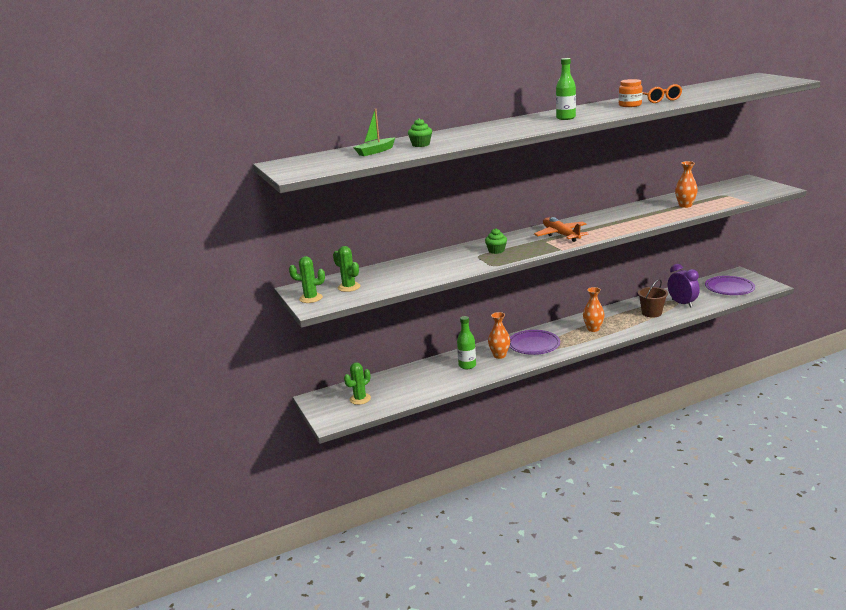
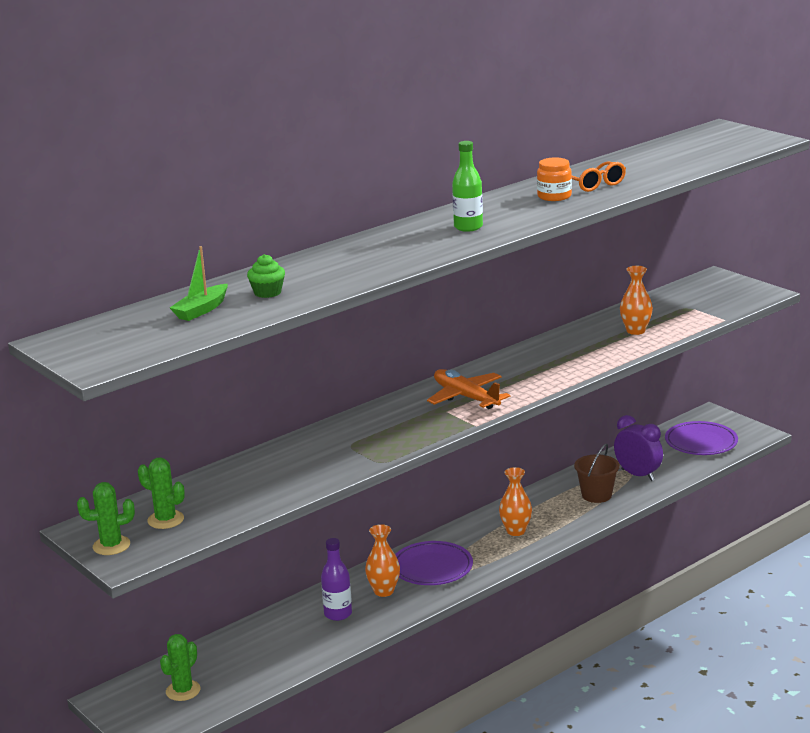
camera: 15 degrees left, 0 degrees up
(467, 365) = (338, 614): green bottle -> purple bottle
(496, 251) = (376, 434): green cupcake -> none

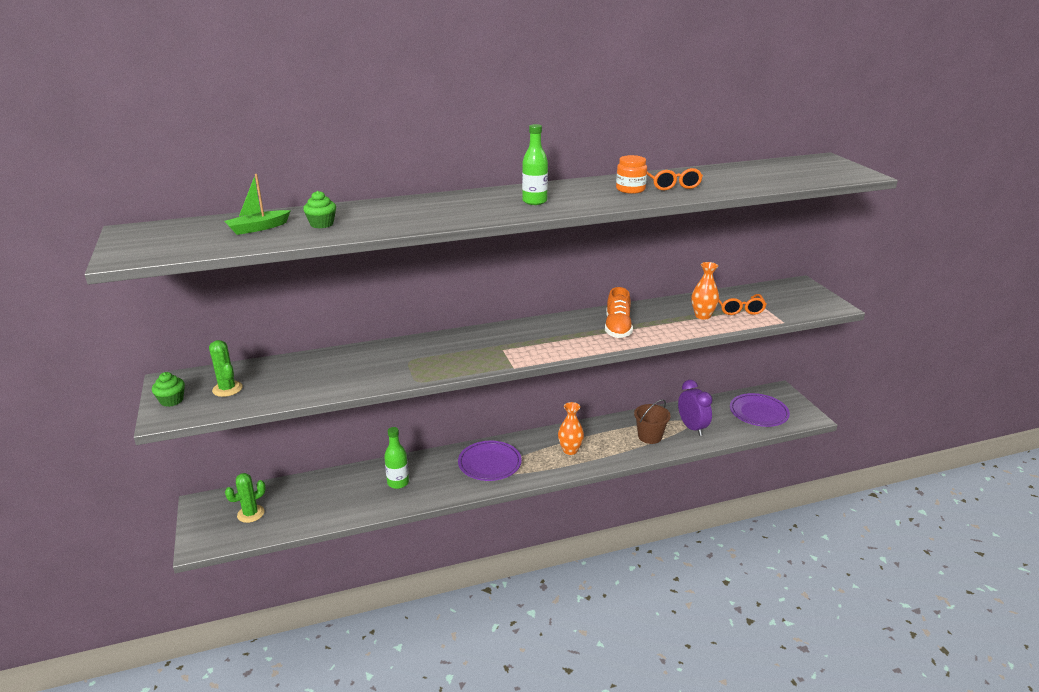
camera: 20 degrees right, 5 degrees up
(111, 546) = (171, 400): green cactus -> green cupcake
(338, 614) = (398, 483): purple bottle -> green bottle
(384, 591) = (442, 473): orange vase -> none
(466, 397) = (527, 341): orange plane -> none
(554, 362) = (617, 328): none -> orange shoe
(669, 316) = (739, 309): none -> orange glasses

